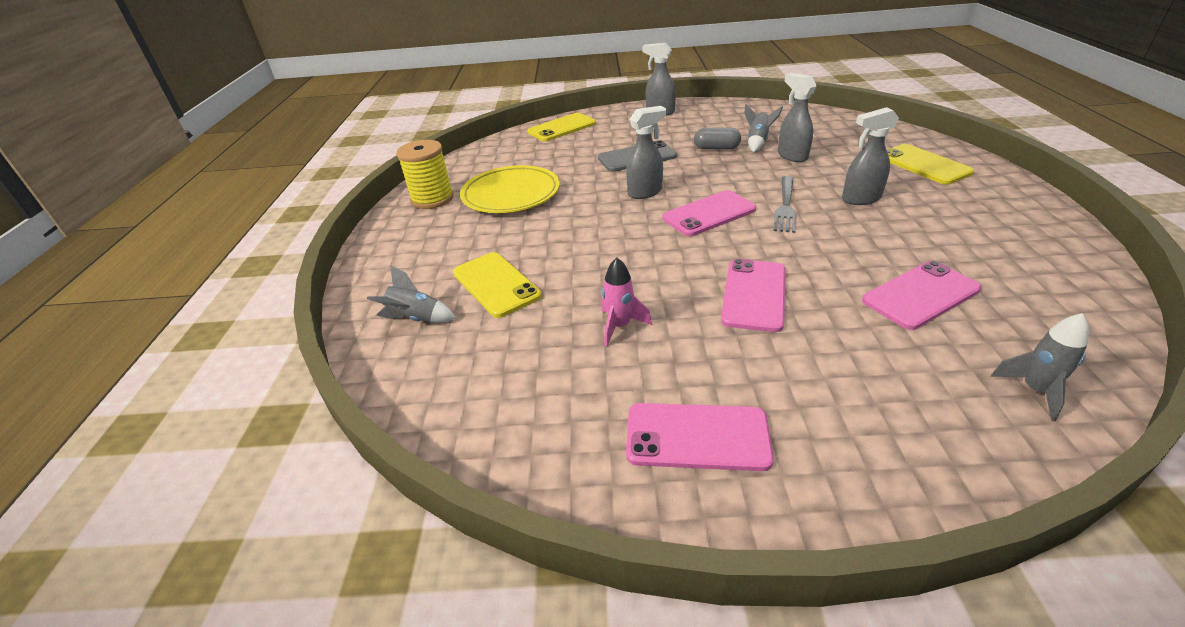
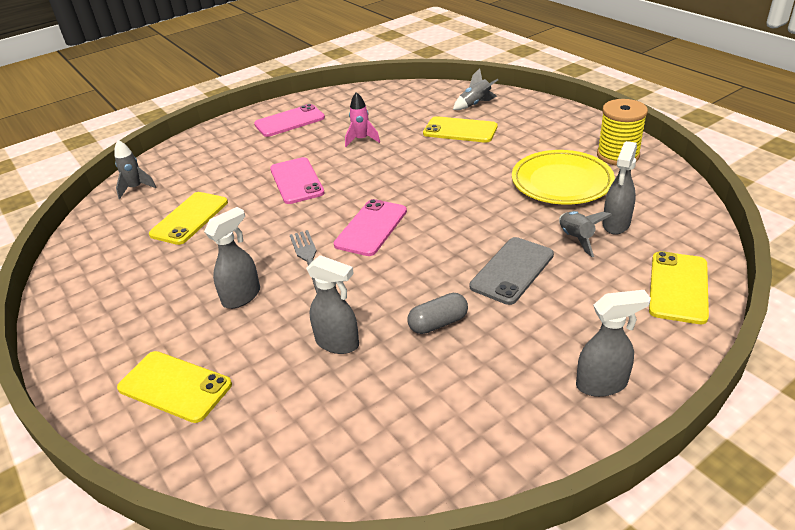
camera: 145 degrees right, 0 degrees up
(645, 192) = (448, 229): grey spray bottle -> grey spray bottle (616, 224)
(757, 142) = (396, 357): grey rocket -> grey rocket (576, 239)
(920, 295) = (189, 218): pink phone -> yellow phone

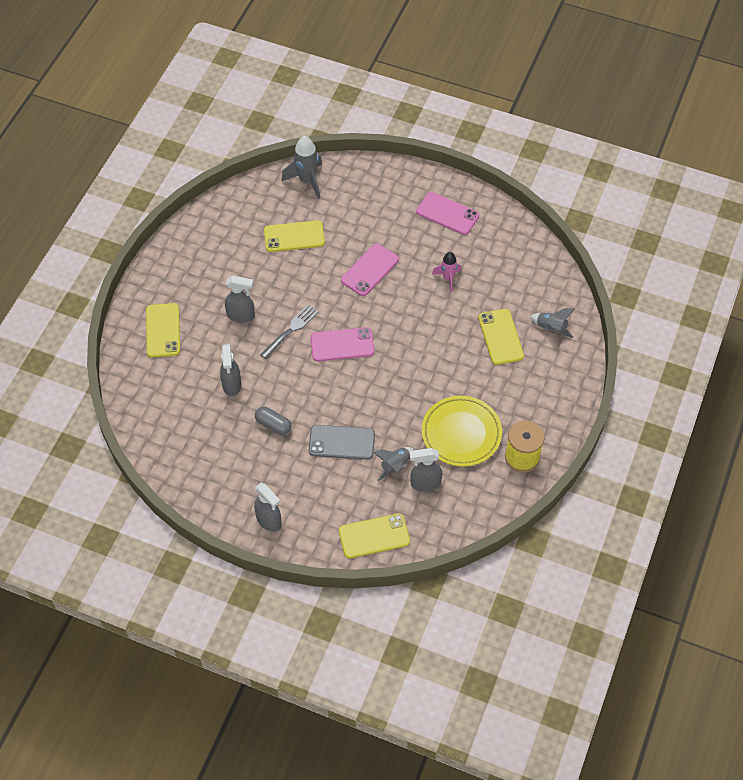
camera: 55 degrees right, 20 degrees up
(136, 188) = (307, 180): grey rocket -> grey rocket, size x1.58

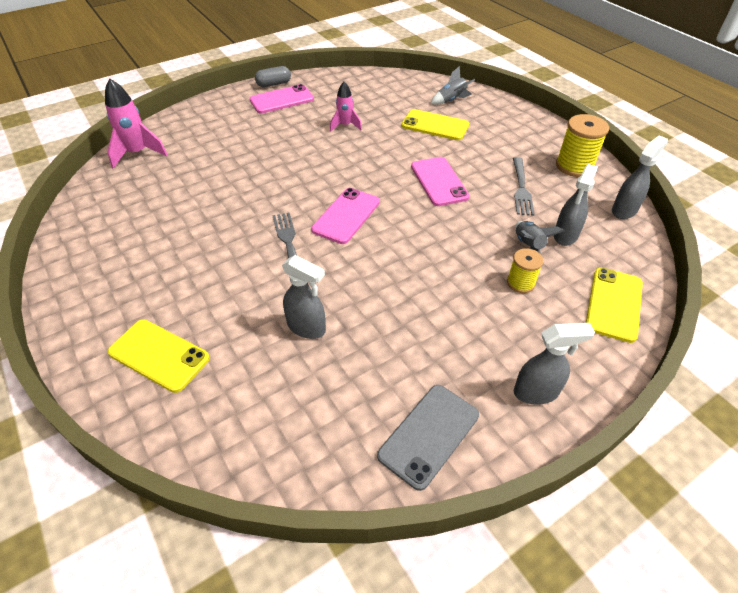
camera: 55 degrees left, 10 degrees down
(241, 315) = (225, 272): grey spray bottle -> grey spray bottle (624, 210)
(273, 425) = (397, 317): grey capsule -> grey capsule (274, 84)
(294, 236) = (184, 189): yellow phone -> none
(307, 180) = (138, 153): grey rocket -> pink rocket
(341, 442) = (468, 272): grey phone -> grey phone (429, 435)
(354, 476) = (520, 283): none -> yellow spool
(370, 270) = (283, 161): pink phone -> pink phone (439, 181)
(461, 433) = (521, 188): yellow plate -> grey fork

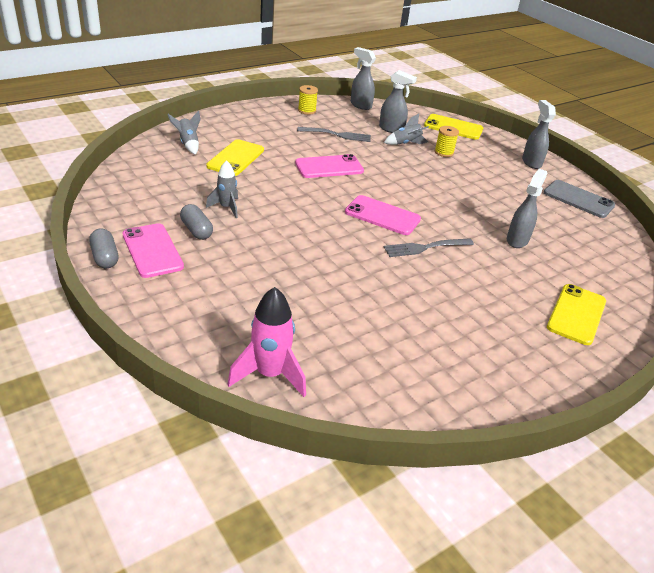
camera: 95 degrees left, 10 degrees down
(309, 114) = (196, 230): none -> grey capsule
(345, 126) = (226, 208): pink rocket -> grey rocket
(574, 166) = (307, 110): yellow spool -> yellow spool, size x0.60

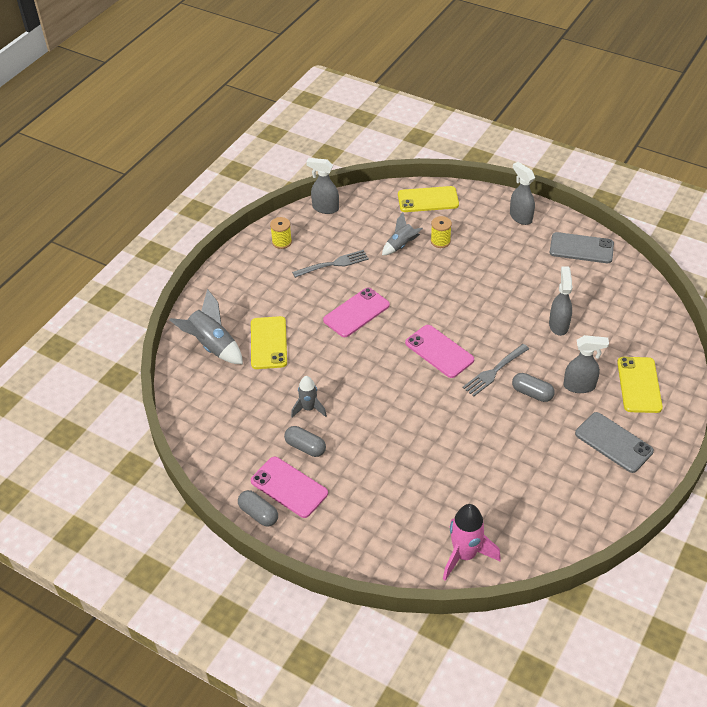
camera: 20 degrees left, 10 degrees up
(188, 144) = (212, 346): grey rocket -> grey rocket, size x1.58
(382, 216) = (439, 351): pink phone -> pink phone turned 45 degrees clockwise
(391, 129) = (376, 231): grey spray bottle -> grey spray bottle (579, 386)
(451, 277) = (532, 393): none -> grey capsule
(514, 349) = (613, 442): none -> grey phone

